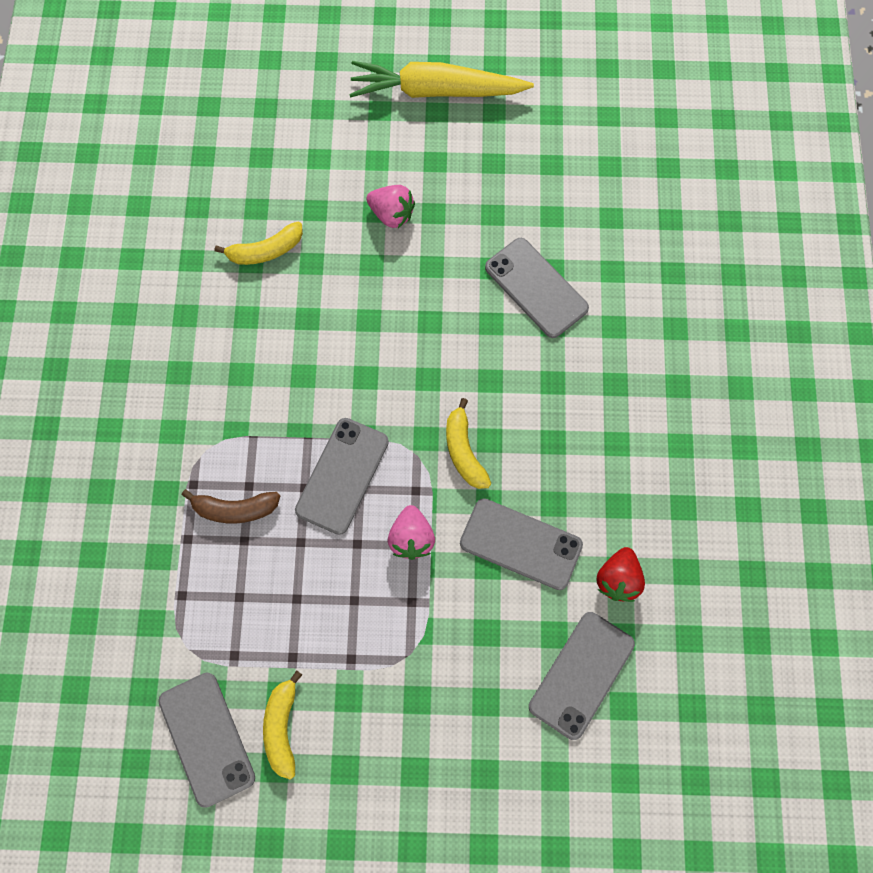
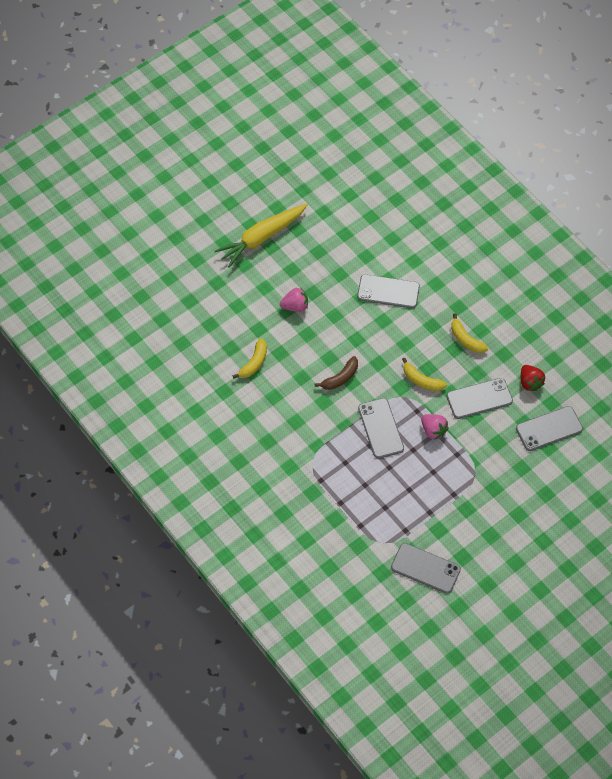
camera: 40 degrees left, 10 degrees down
(235, 509) = (349, 476): brown banana -> brown banana (340, 378)
(282, 727) = (451, 540): yellow banana -> yellow banana (466, 339)
(581, 675) = (549, 429): grey phone -> grey phone turned 75 degrees clockwise

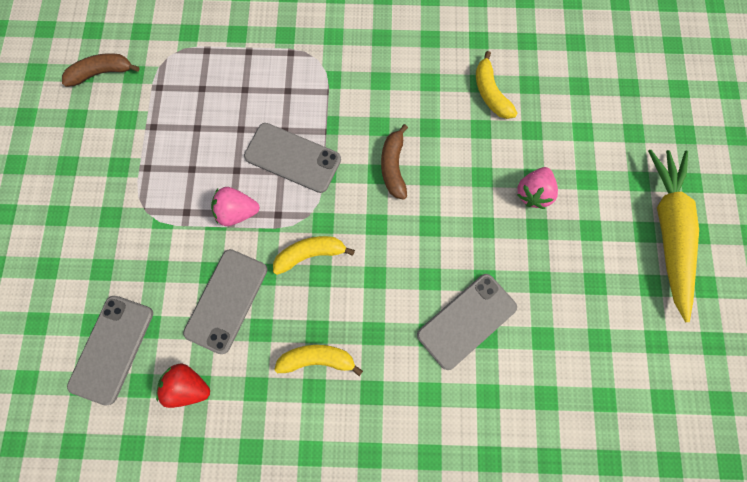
camera: 130 degrees right, 15 degrees up
(425, 568) = (102, 73): grey phone -> brown banana

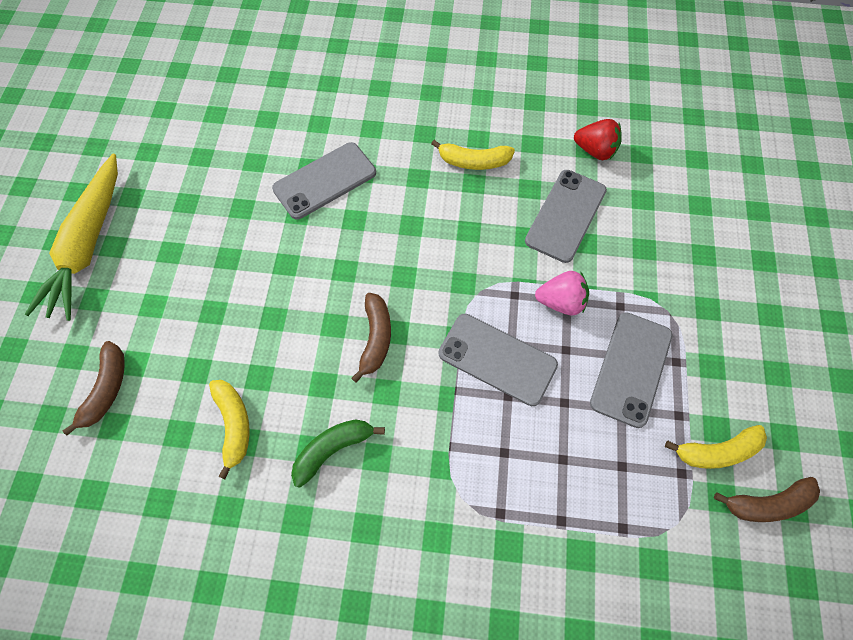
camera: 175 degrees left, 10 degrees down
(112, 349) = (675, 184): grey phone -> grey phone (631, 369)
(310, 254) = (478, 252): yellow banana -> yellow banana (717, 451)
(413, 82) = (333, 449): none -> green banana
(532, 193) = (220, 295): pink strawberry -> none
(595, 110) = (107, 389): none -> brown banana

